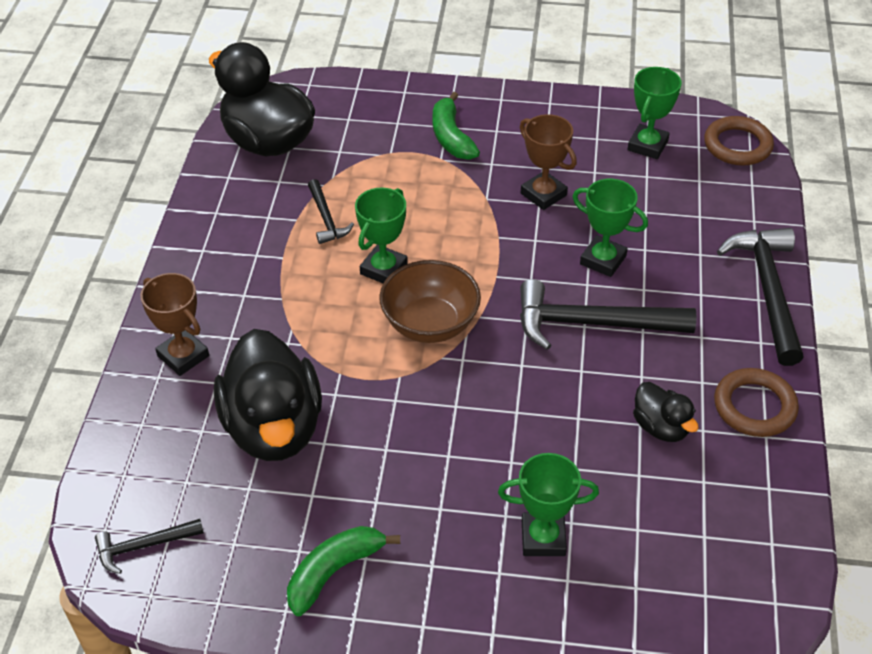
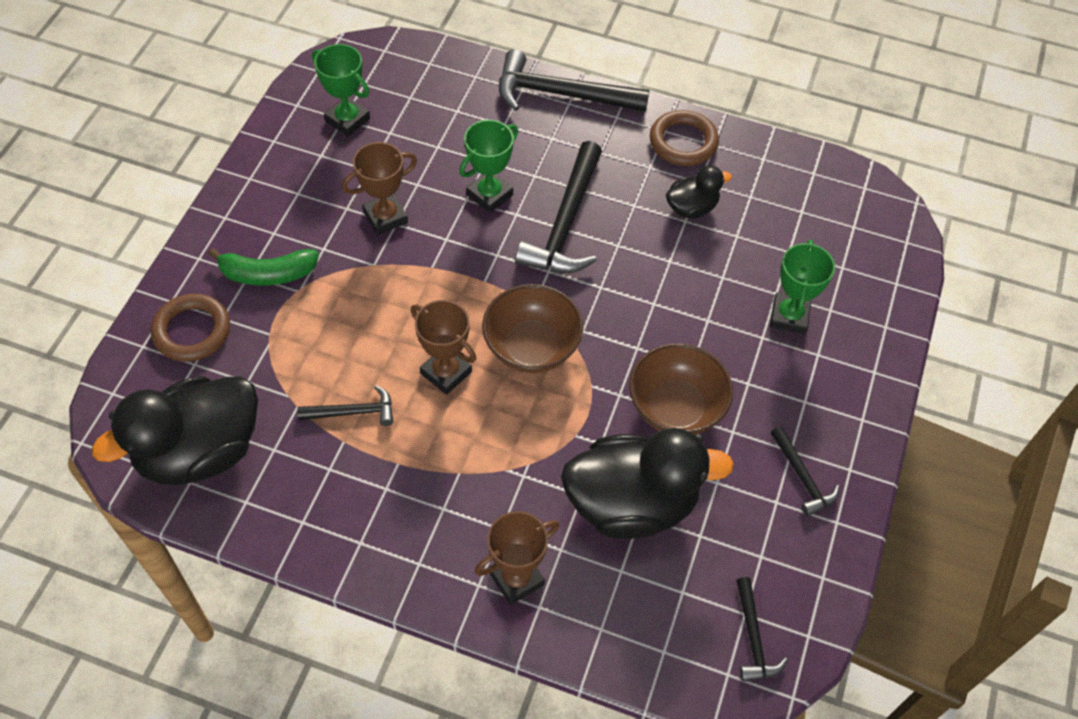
camera: 80 degrees left, 10 degrees up
(334, 572) = (802, 477): green banana -> black hammer
(383, 269) = (446, 372): green trophy -> brown trophy
(392, 448) = (675, 408): none -> brown bowl
(737, 145) = (374, 56): brown ring -> brown ring (192, 331)

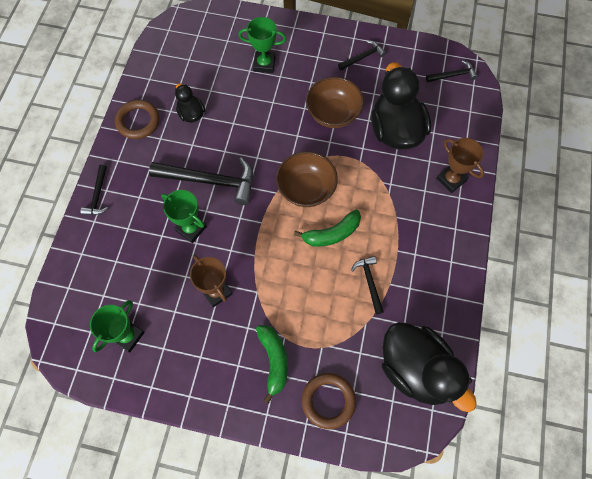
camera: 95 degrees left, 10 degrees up
(446, 372) = (332, 234): brown trophy -> green banana
(561, 94) = (98, 195): black hammer -> black hammer, size x0.52

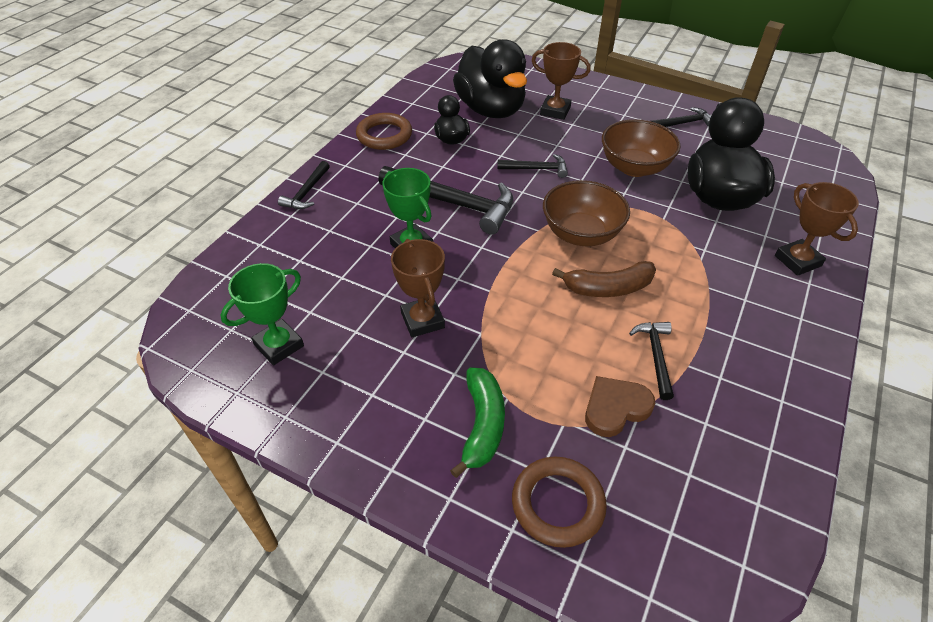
camera: 15 degrees right, 20 degrees down
(264, 64) = (555, 111): green trophy -> brown trophy
(332, 234) = (608, 288): green banana -> brown banana
(350, 327) = (615, 408): none -> brown heart
(416, 369) = (719, 493): black duck -> black duck (491, 110)
(453, 75) = (806, 157): black hammer -> black hammer (536, 169)

